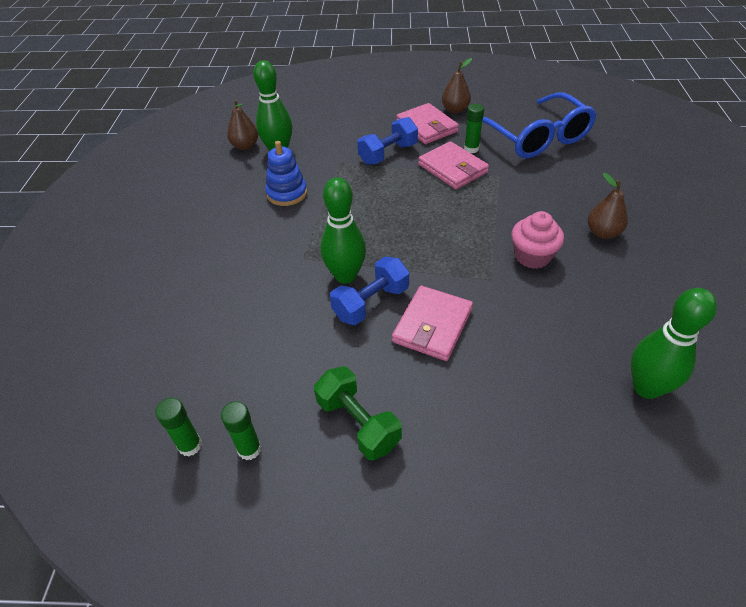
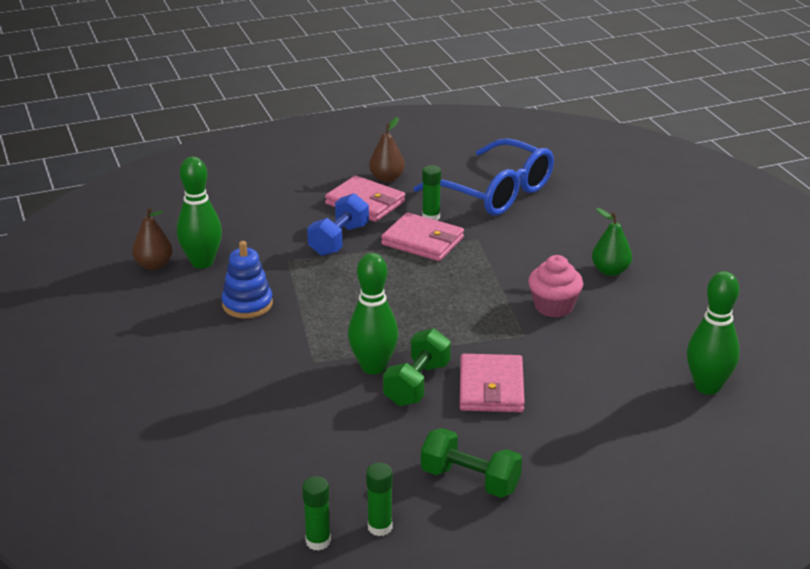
camera: 25 degrees left, 15 degrees down
(371, 303) = (417, 384): blue dumbbell -> green dumbbell
(603, 233) = (610, 271): brown pear -> green pear

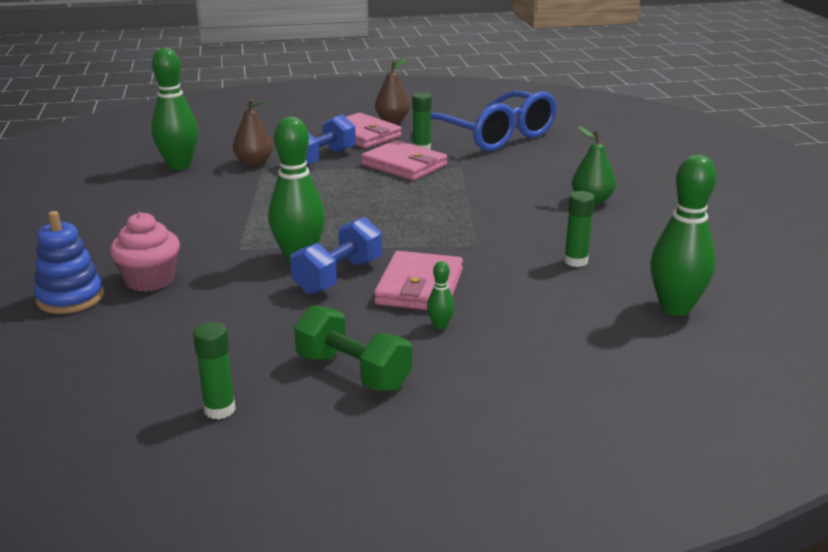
camera: 10 degrees right, 5 degrees down
(154, 265) = (132, 164): brown pear -> brown pear (254, 163)
(247, 304) = (201, 199): blue stacking toy -> blue stacking toy (70, 298)
(318, 541) = (137, 416): green glue stick -> green glue stick (575, 261)
(417, 384) = (338, 276): green dumbbell -> blue dumbbell
(523, 426) = (440, 325): none -> green bowling pin
(553, 306) = (519, 224): pink cupcake -> pink cupcake (150, 280)

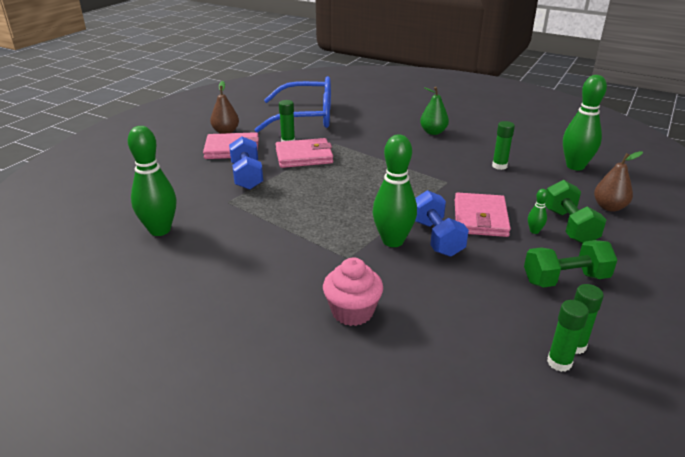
camera: 50 degrees left, 5 degrees up
(70, 298) = (337, 360): blue stacking toy -> none
(178, 408) = (559, 362): none -> green glue stick
(254, 163) = (209, 200): brown pear -> brown pear (609, 207)
(419, 287) = (480, 218): pink wallet -> pink wallet turned 45 degrees clockwise
(489, 344) = (569, 226): none -> green dumbbell

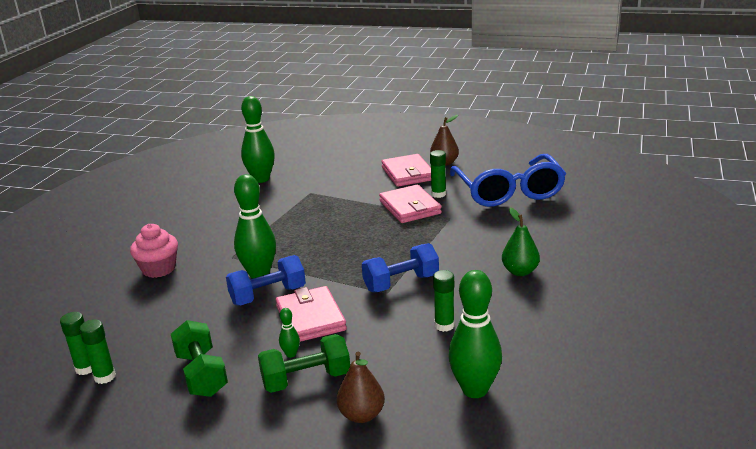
camera: 80 degrees right, 5 degrees down
(247, 176) = (357, 190): blue dumbbell -> blue dumbbell (401, 283)
(480, 218) = (310, 318): pink wallet -> pink wallet turned 75 degrees clockwise

